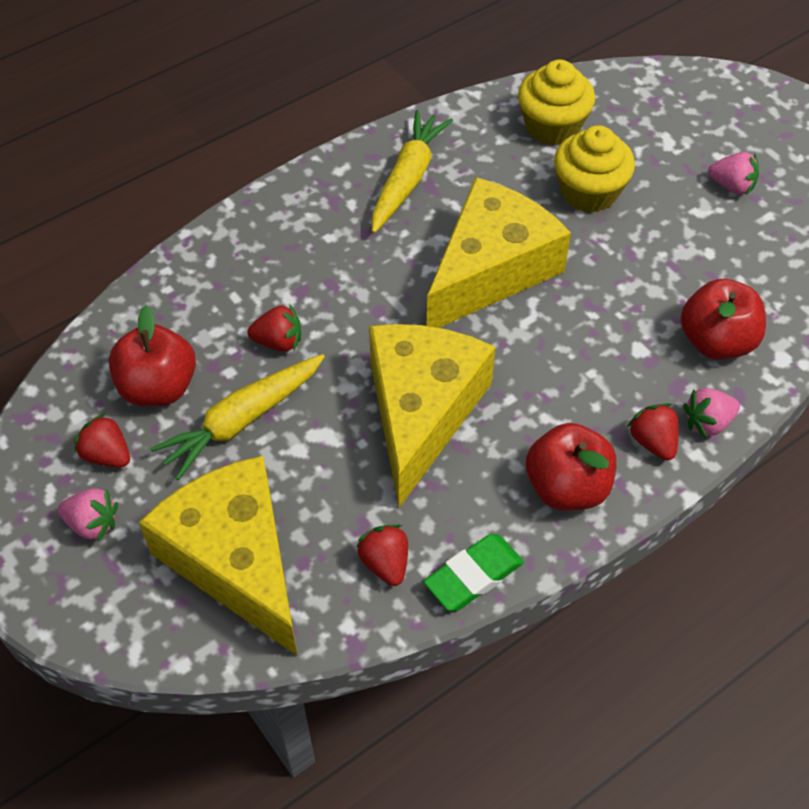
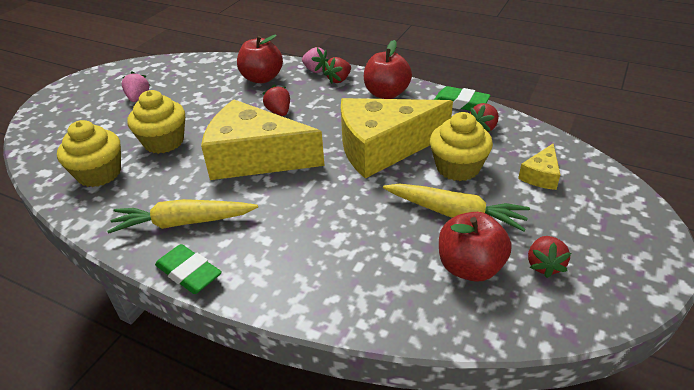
camera: 115 degrees left, 15 degrees down
(92, 524) = (593, 245): pink strawberry -> none
(235, 560) = (541, 175): yellow cheese -> yellow cheese, size x0.43
(278, 342) = (381, 224): red strawberry -> red strawberry (279, 112)
(320, 474) = (457, 167): none -> yellow cupcake
(326, 168) = (189, 273): none -> green eraser

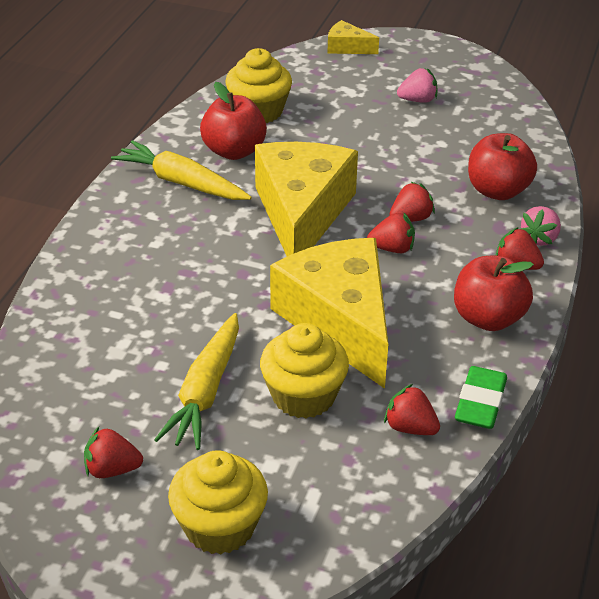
camera: 80 degrees right, 0 degrees up
(164, 142) = (325, 140): yellow cupcake -> yellow cupcake (219, 526)
(183, 223) = (181, 182): yellow carrot -> yellow carrot turned 45 degrees counterclockwise
(189, 273) = (108, 200): green eraser -> none
(310, 121) = (392, 249): none -> red strawberry
(470, 267) = (110, 402): red apple -> red apple (234, 151)
(541, 175) = (294, 485): yellow cheese -> yellow cheese (347, 47)

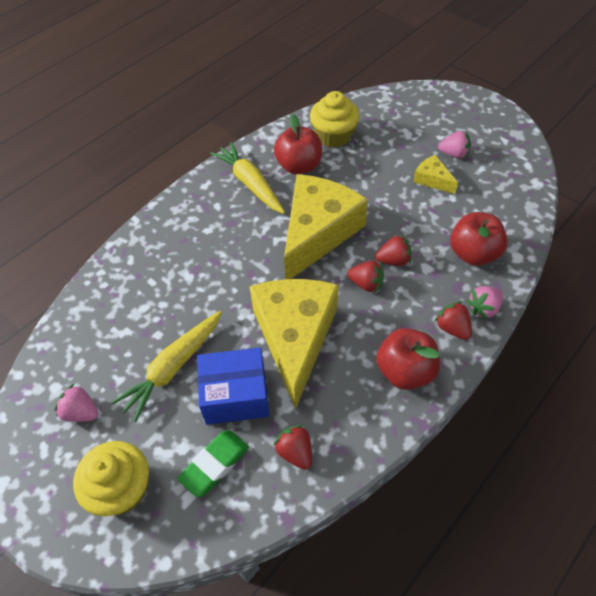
camera: 25 degrees right, 15 degrees up
(112, 469) = (81, 412): red strawberry -> pink strawberry
(303, 396) = (235, 395): yellow cupcake -> blue box
(347, 47) = (425, 95): yellow cheese -> yellow cheese (432, 180)
(480, 403) = (358, 448): green eraser -> green eraser (214, 464)

